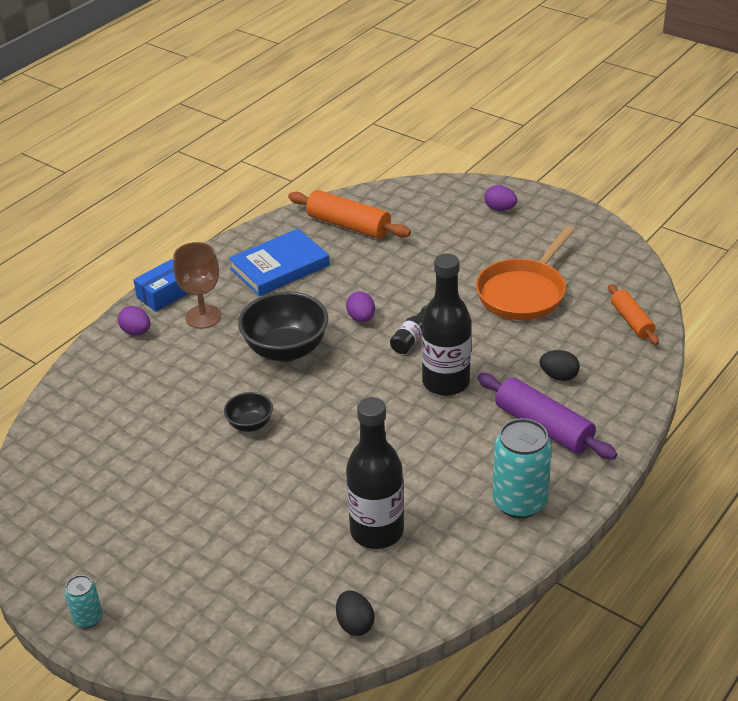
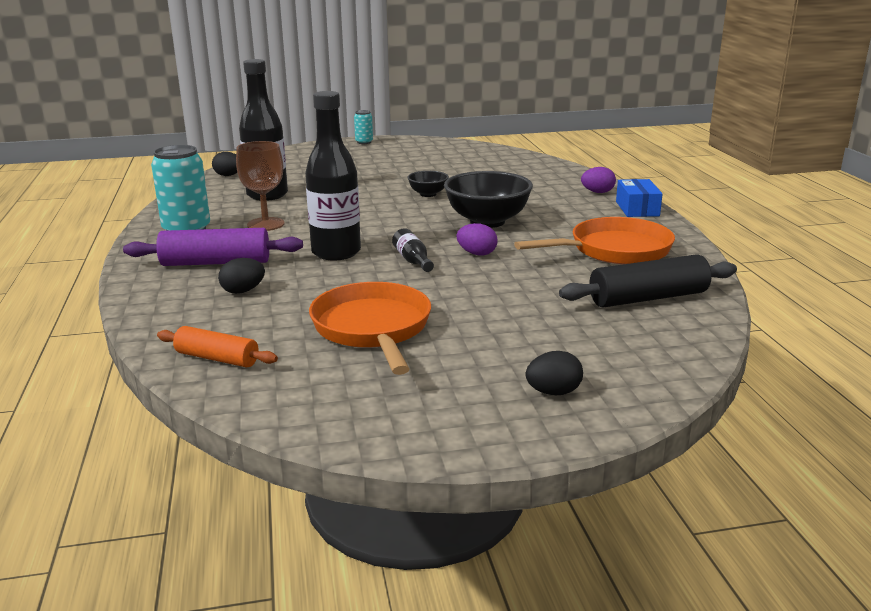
camera: 130 degrees right, 15 degrees down
(203, 317) = (582, 211): brown goblet -> brown goblet (265, 224)
(279, 267) = (614, 250): blue book -> orange pan
(348, 225) = (648, 298): orange rolling pin -> black rolling pin
(500, 209) = (553, 392): purple egg -> black egg

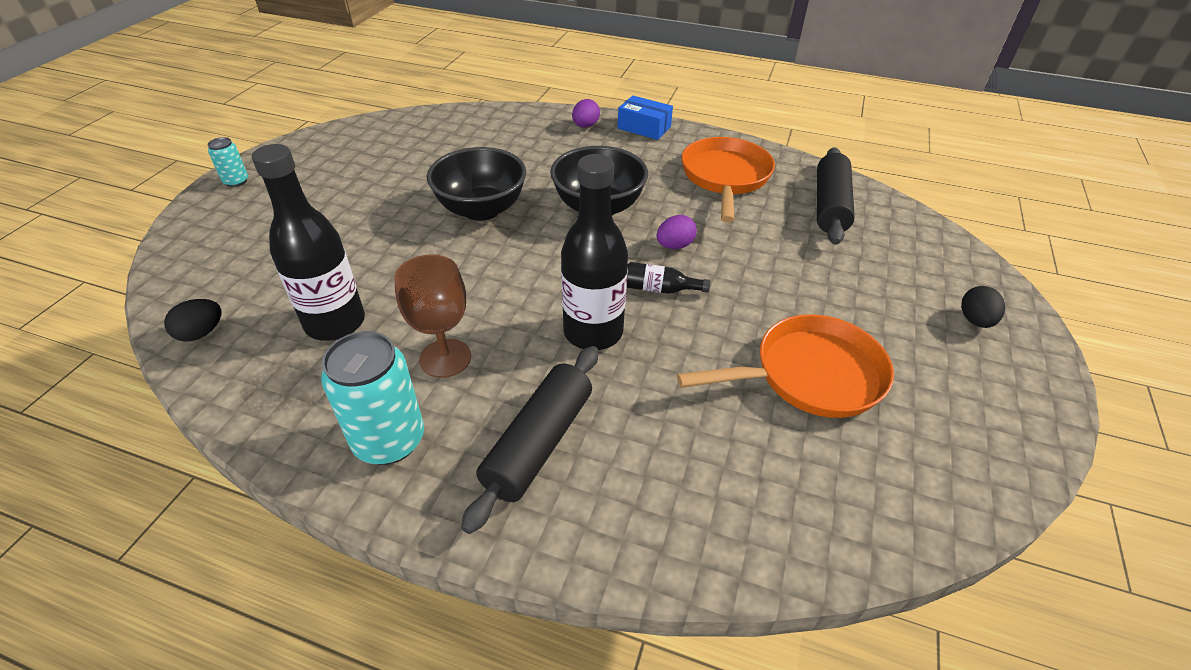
camera: 60 degrees left, 20 degrees up
(216, 263) = (538, 443): purple rolling pin -> black rolling pin
(217, 358) = (825, 520): orange rolling pin -> none
(243, 291) = (650, 444): black egg -> none
(373, 329) = (810, 375): orange pan -> orange pan turned 150 degrees clockwise
(428, 194) = (481, 209): black bowl -> black bowl, size x1.94

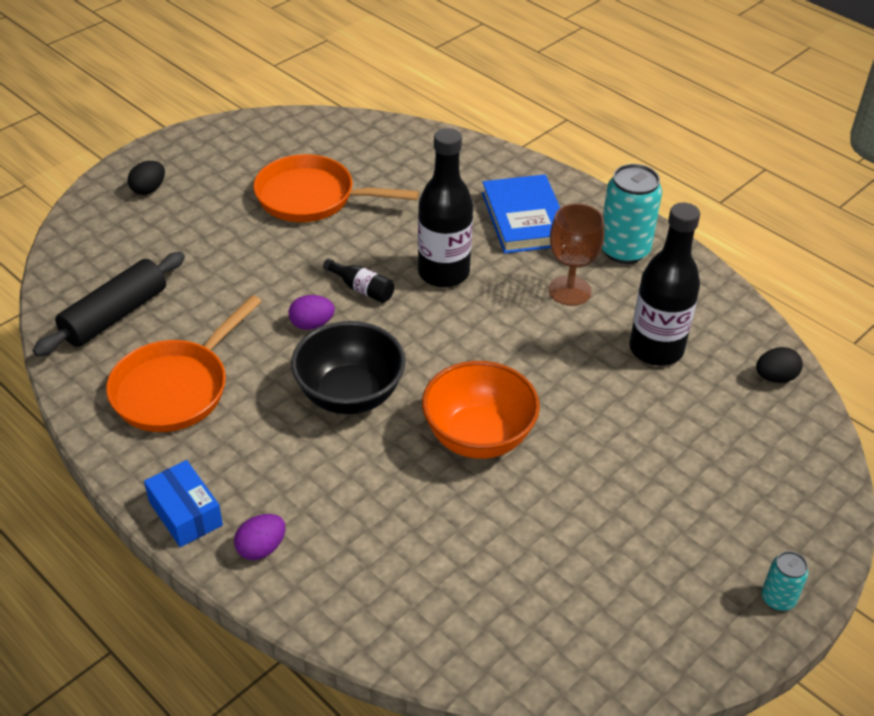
camera: 155 degrees left, 0 degrees up
(481, 209) = (478, 437): black bowl -> orange bowl
(538, 443) = (525, 219): black rolling pin -> blue book

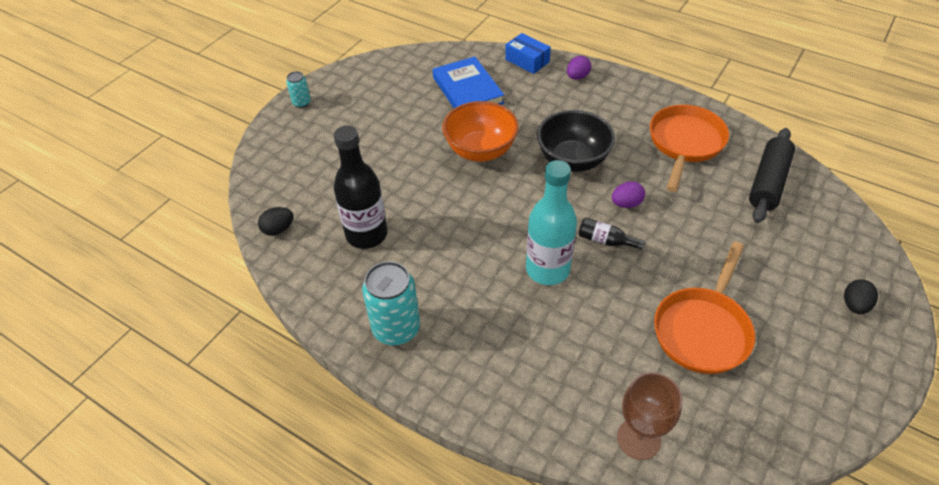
camera: 170 degrees right, 5 degrees up
(185, 513) = (627, 84): blue box -> blue box (527, 61)
(312, 197) = (703, 329): orange pan -> orange pan turned 120 degrees clockwise
(443, 273) = (547, 269): black bottle -> turquoise bottle
(525, 219) = (494, 347): blue book -> blue book (467, 90)
(569, 291) = (439, 274): brown goblet -> brown goblet (638, 439)

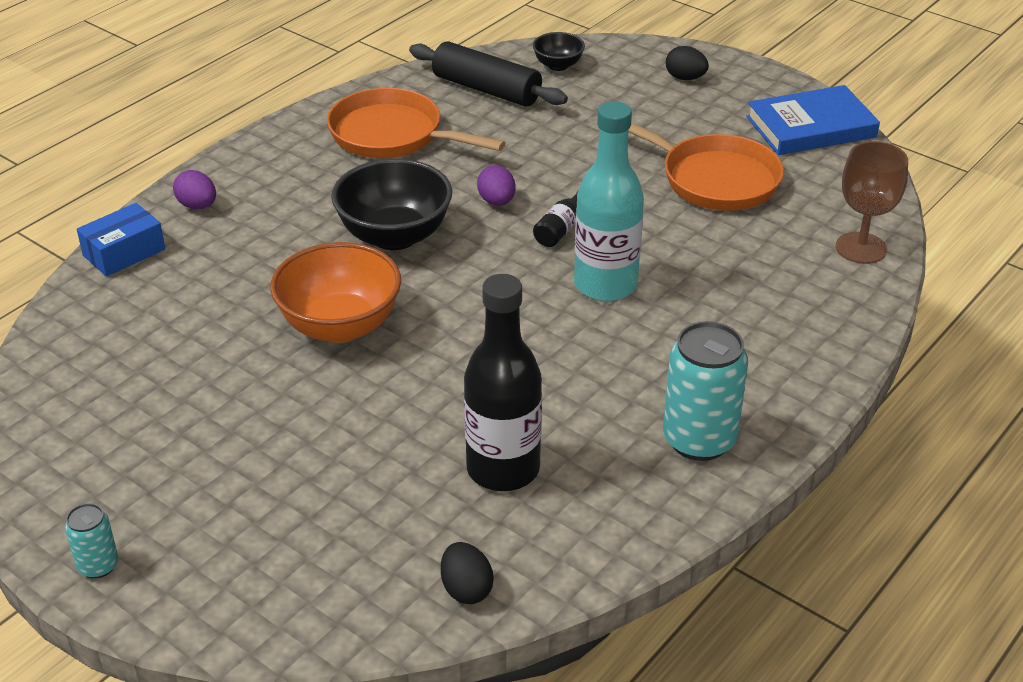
camera: 85 degrees left, 10 degrees down
(467, 90) = (173, 328): blue book -> blue book (811, 127)
(827, 220) = (558, 65): none -> black bowl

